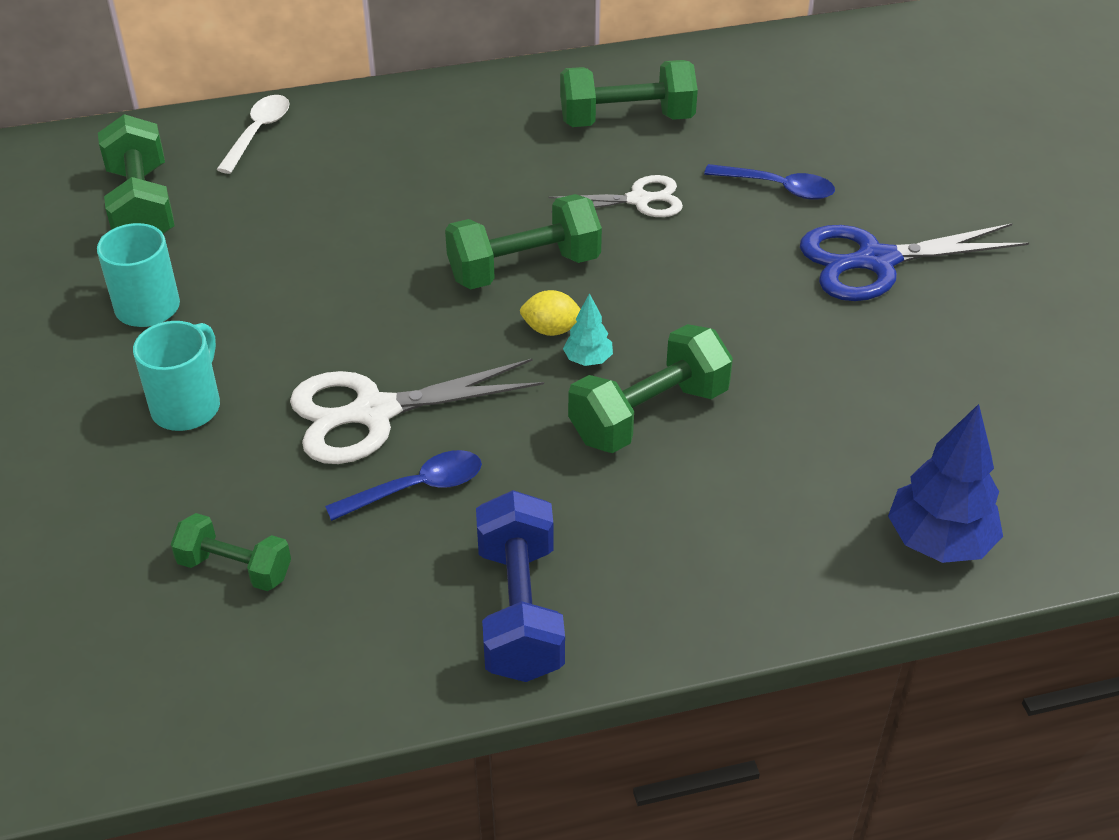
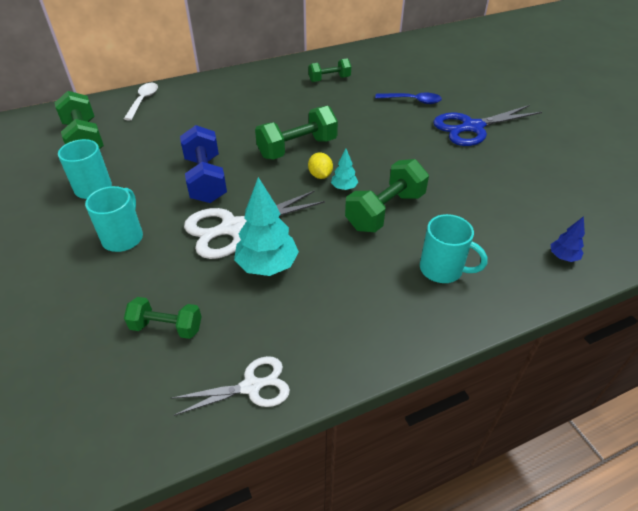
camera: 10 degrees left, 0 degrees up
(417, 488) = (267, 266): blue spoon -> turquoise tree
(520, 610) = (346, 328): blue dumbbell -> blue dumbbell (206, 179)
(551, 329) = (320, 175): yellow lemon -> yellow lemon turned 75 degrees clockwise
(626, 120) = (329, 79): green dumbbell -> green dumbbell, size x0.62
(639, 200) = (346, 112): white scissors -> white scissors (251, 386)
(714, 535) = (442, 269): none -> turquoise mug
(939, 541) = (563, 257): blue tree -> blue tree, size x0.51

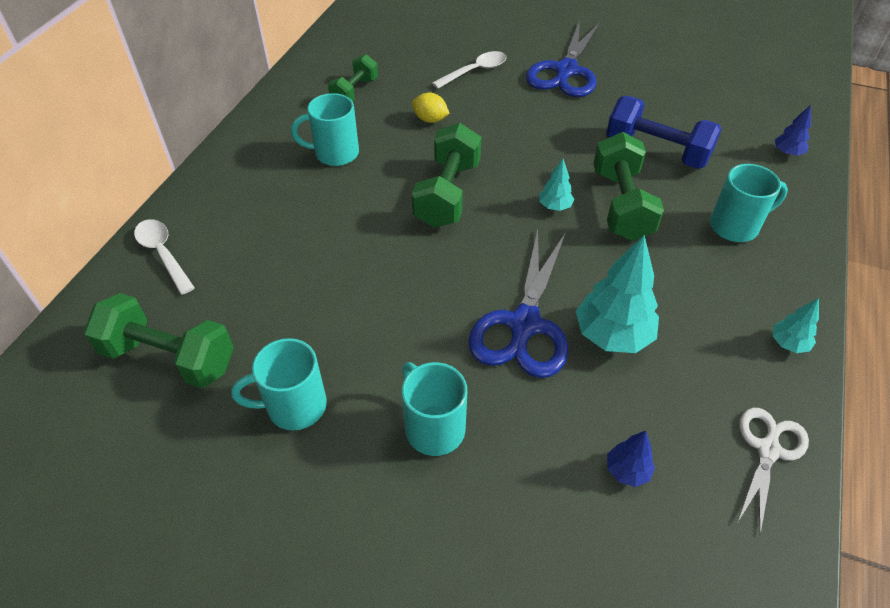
camera: 45 degrees left, 5 degrees up
(167, 327) = (627, 471): green dumbbell -> blue tree
(206, 179) = (411, 295): blue dumbbell -> blue dumbbell (656, 151)
(233, 228) = (524, 324): white scissors -> blue scissors
(274, 101) = (335, 153): none -> turquoise mug
(320, 175) = (514, 209): yellow lemon -> yellow lemon (430, 119)
(362, 351) = (788, 344): none -> turquoise tree
(412, 101) = (475, 71): blue spoon -> white spoon

